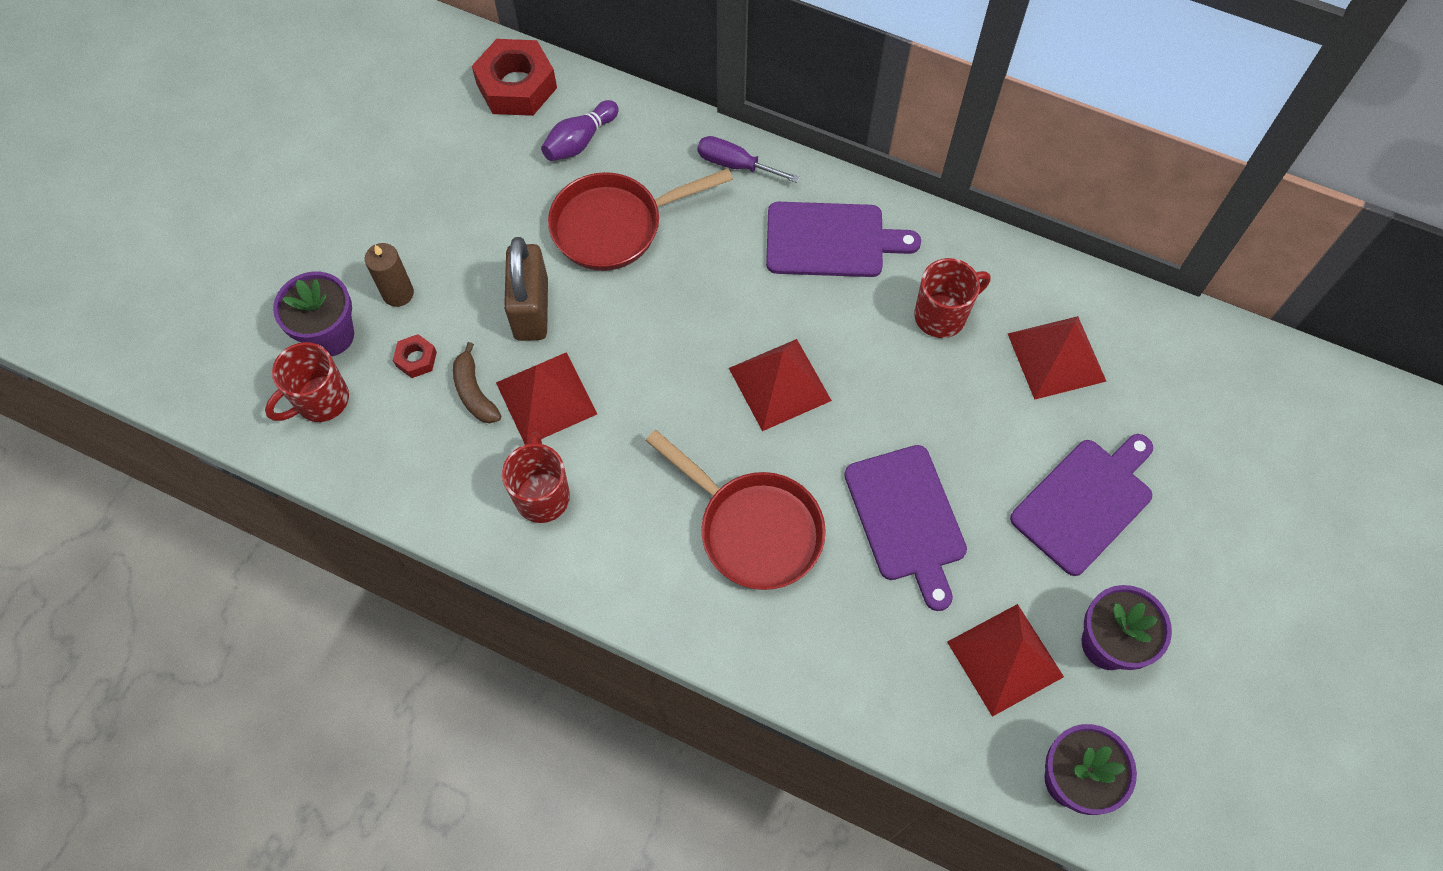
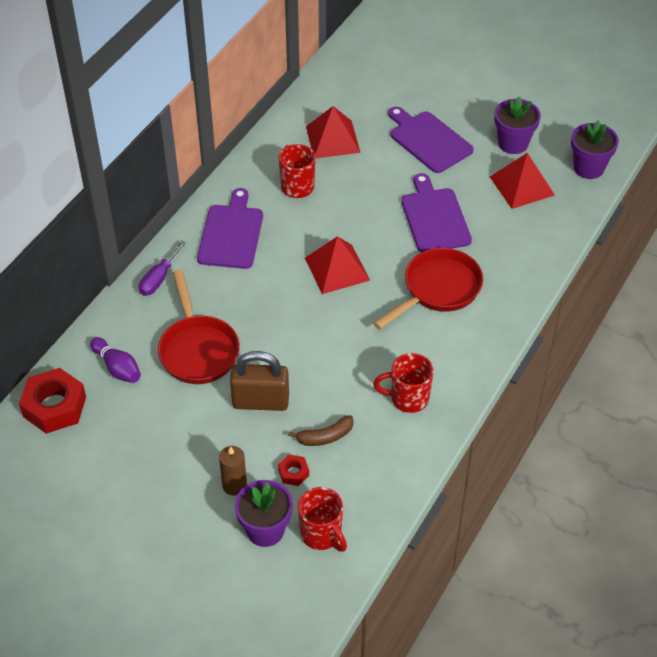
camera: 85 degrees left, 15 degrees down
(546, 398) = (334, 394): red pyramid -> none
(906, 519) = (434, 217): purple cutting board -> purple cutting board turned 90 degrees counterclockwise

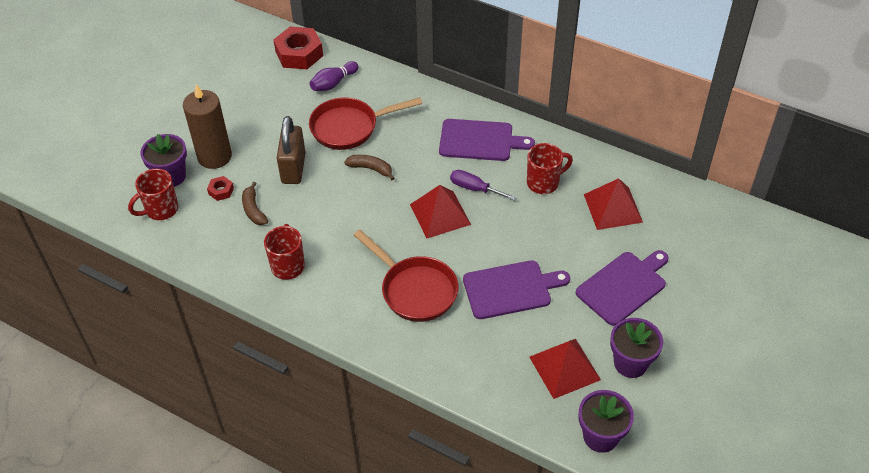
camera: 90 degrees right, 0 degrees up
(159, 279) = (426, 99): purple screwdriver -> purple screwdriver (474, 188)
(234, 485) = (214, 156): brown candle -> brown candle, size x1.80
(267, 328) = (371, 169): none -> brown banana

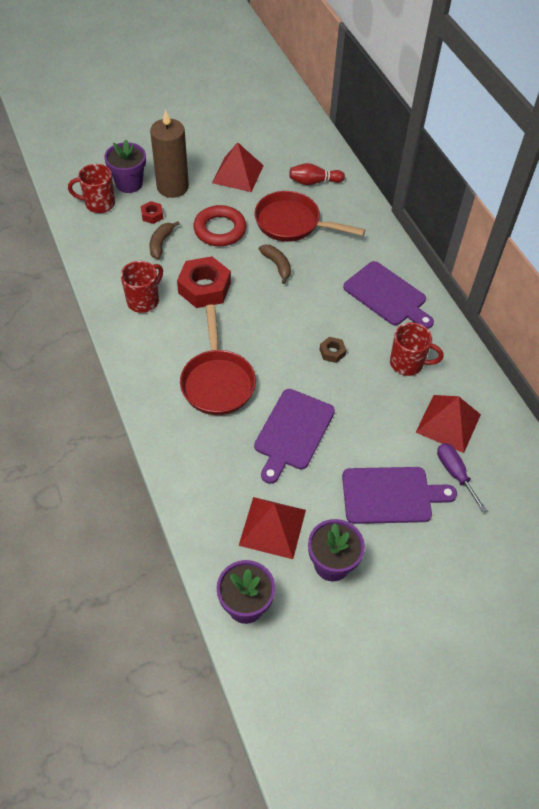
camera: 35 degrees right, 5 degrees up
(293, 168) = (220, 229): brown padlock -> red ring
(299, 54) = (310, 144): red nut -> red nut (204, 288)
(333, 83) = (314, 182): purple bowling pin -> red bowling pin
(440, 214) = (295, 334): red pyramid -> red pyramid (237, 174)
(474, 188) = (344, 332): purple screwdriver -> purple screwdriver (455, 473)
(481, 210) = (332, 352): none -> brown nut
(510, 289) = (292, 432): purple cutting board -> purple cutting board turned 90 degrees clockwise

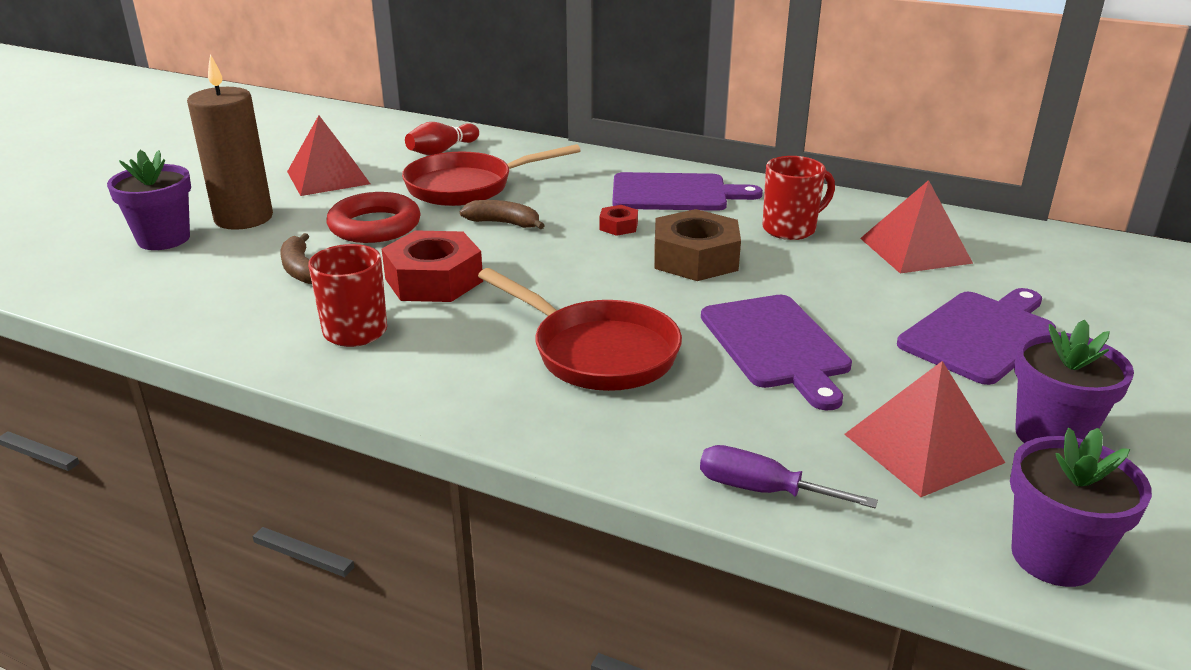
camera: 40 degrees left, 25 degrees down
(99, 204) = (134, 274): red mug -> none
(152, 215) = (247, 251): red nut -> red nut (618, 226)
(332, 352) = (695, 258): brown nut -> brown nut, size x2.12
(455, 473) = (997, 282): purple screwdriver -> purple screwdriver (762, 490)

